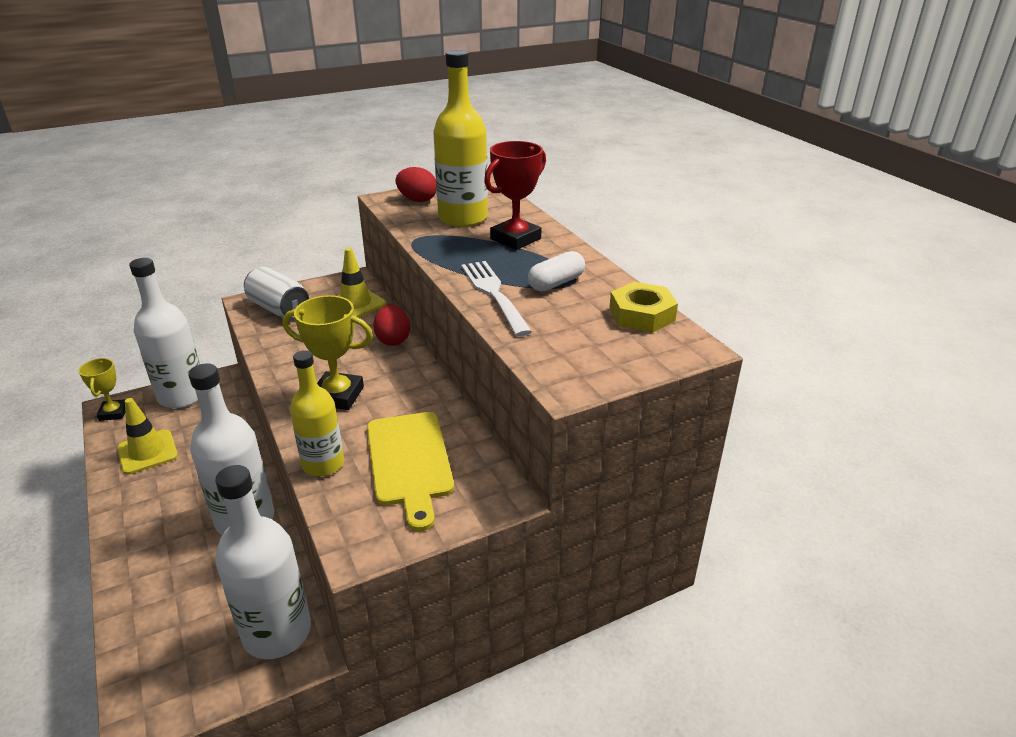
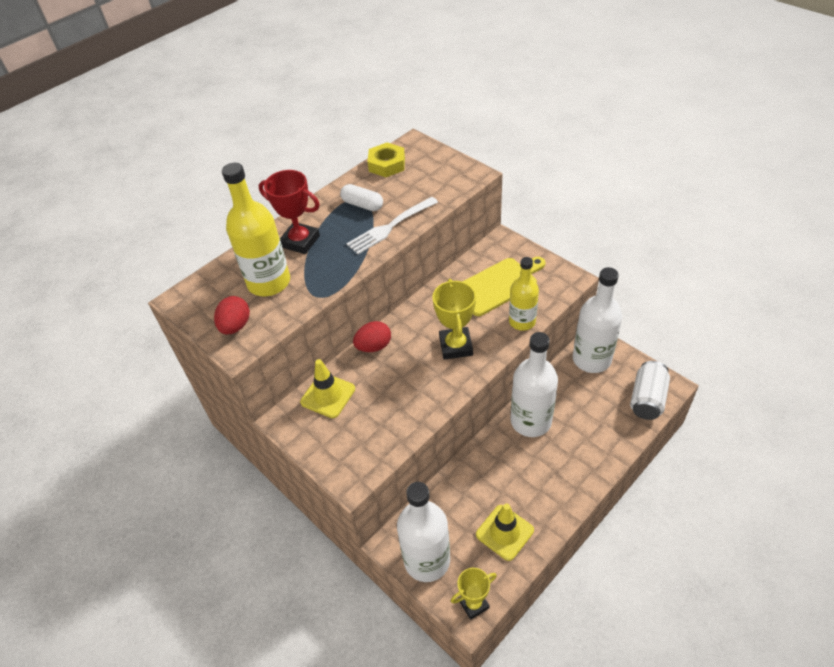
camera: 105 degrees left, 15 degrees up
(279, 309) = (355, 448): white can -> white can (647, 399)

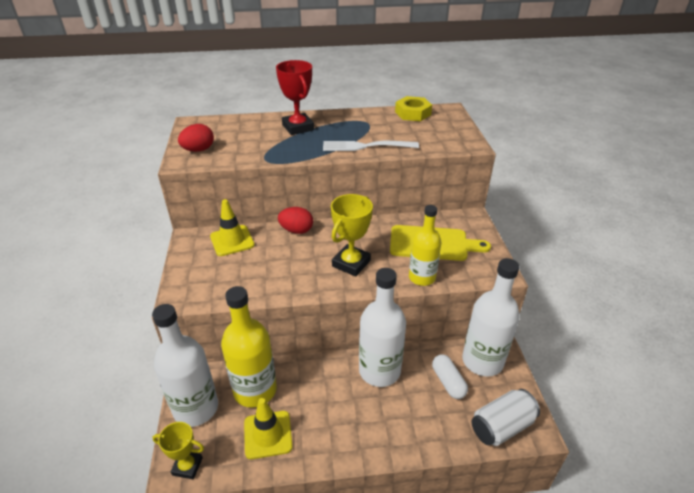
camera: 35 degrees right, 10 degrees down
(269, 282) = (249, 138): yellow bottle -> yellow bottle (255, 390)
(362, 205) = (364, 127): white capsule -> white capsule (448, 382)

